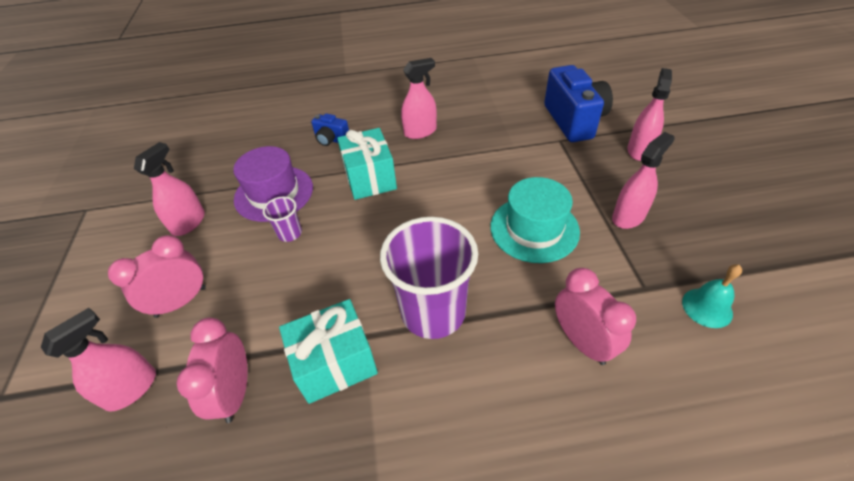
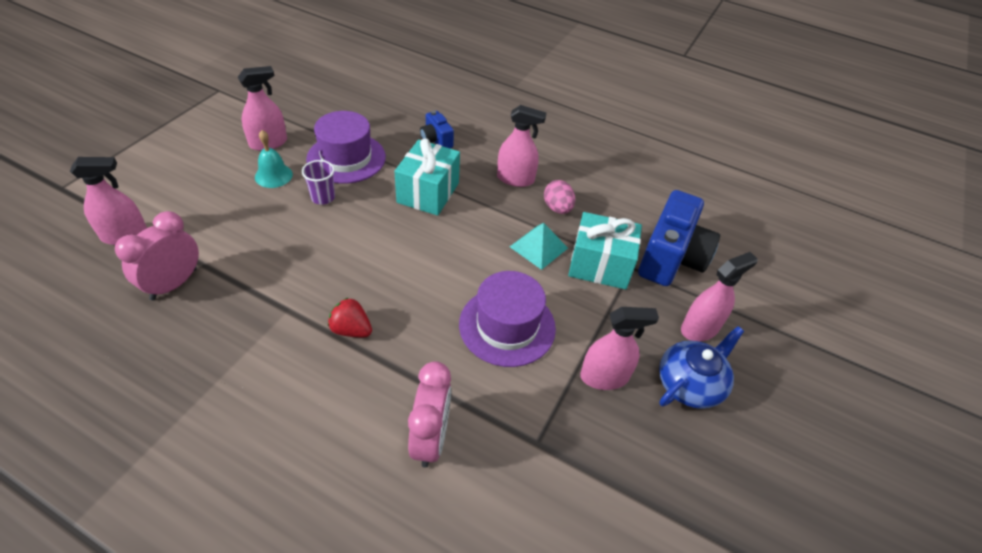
camera: 30 degrees right, 0 degrees up
(181, 302) = (206, 198): pink clock -> none
(335, 363) = (249, 313): turquoise gift -> turquoise gift (600, 265)
(433, 312) = (351, 330): purple cup -> red strawberry
(471, 133) = (557, 208): none -> pink egg
(490, 165) = (538, 247): none -> turquoise pyramid
(534, 229) = (507, 326): turquoise hat -> purple hat
(675, 185) = (690, 383): none -> blue teapot
(707, 307) = (570, 500): turquoise bell -> turquoise bell (273, 175)

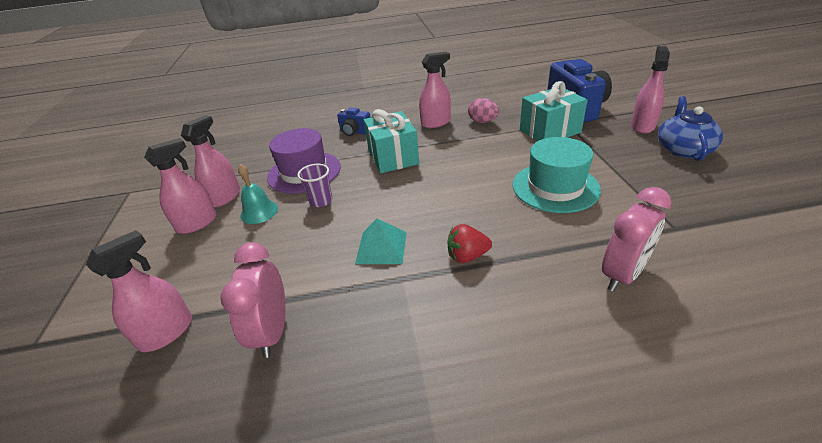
camera: 30 degrees left, 10 degrees down
(430, 438) = (622, 274): pink clock -> pink clock turned 75 degrees clockwise
(507, 326) = (555, 187): purple hat -> turquoise hat
(538, 247) = (504, 143): turquoise pyramid -> turquoise pyramid (381, 247)
(604, 377) = (644, 174): pink spray bottle -> pink spray bottle (197, 223)

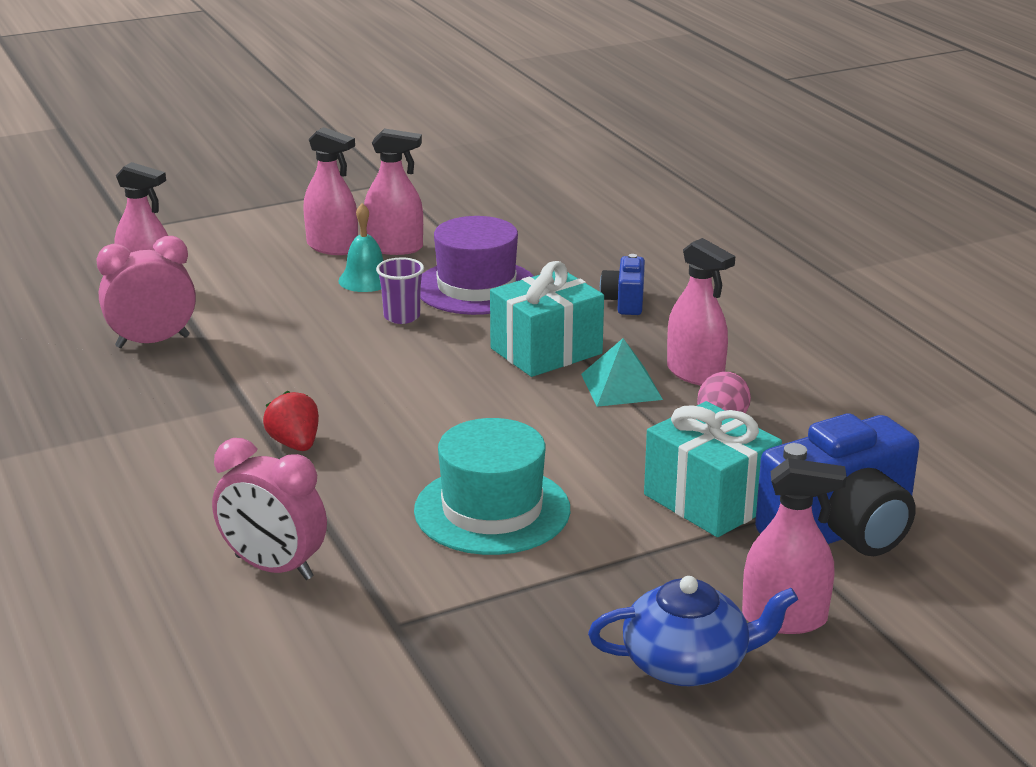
camera: 70 degrees right, 10 degrees down
(381, 247) = (304, 380): turquoise pyramid -> turquoise pyramid (621, 386)

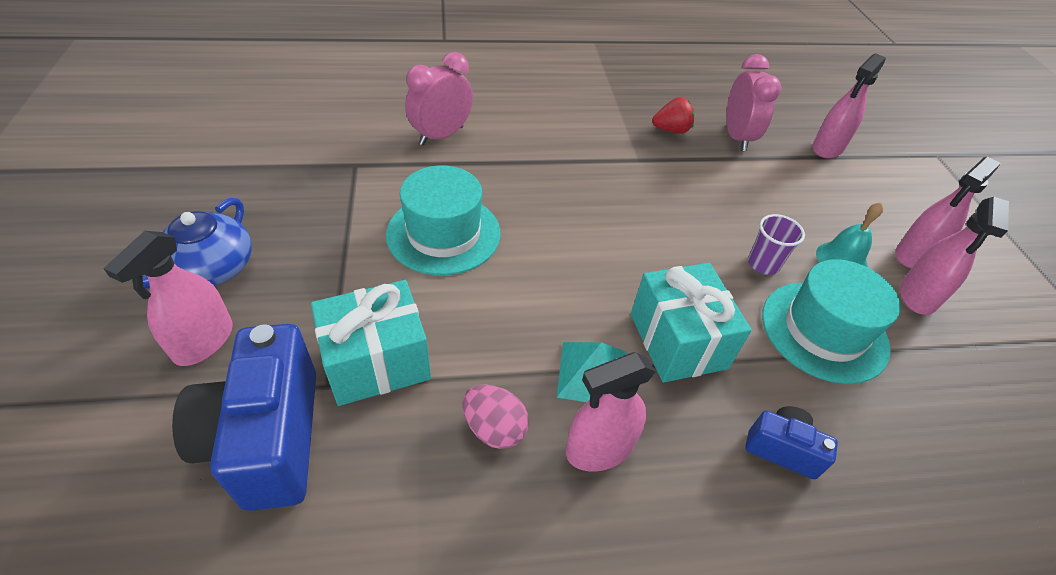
camera: 105 degrees right, 20 degrees up
(295, 444) = (574, 169): red strawberry -> red strawberry (671, 130)
(476, 287) = (824, 331): purple hat -> turquoise hat

